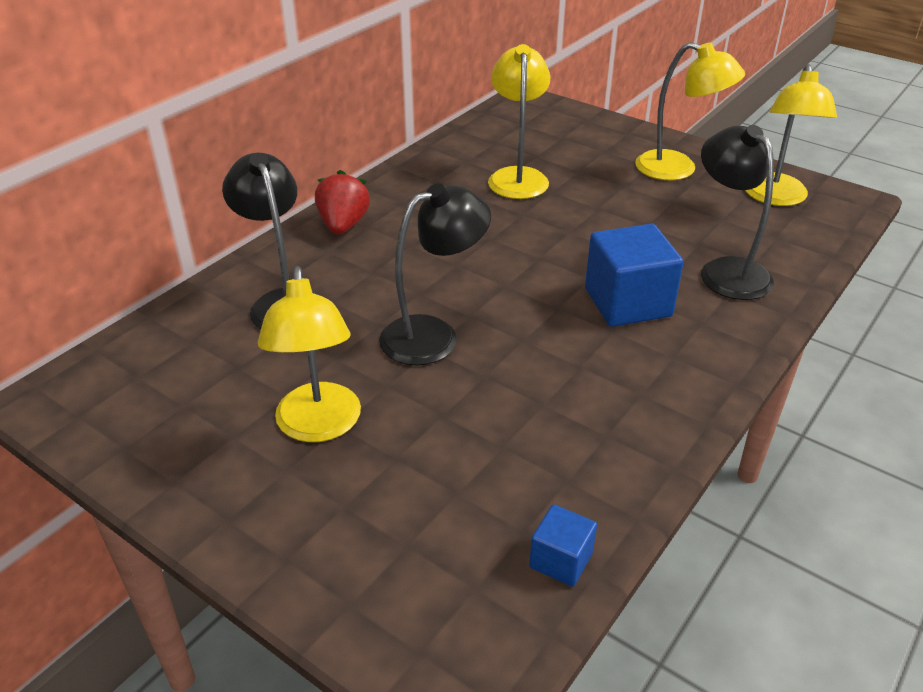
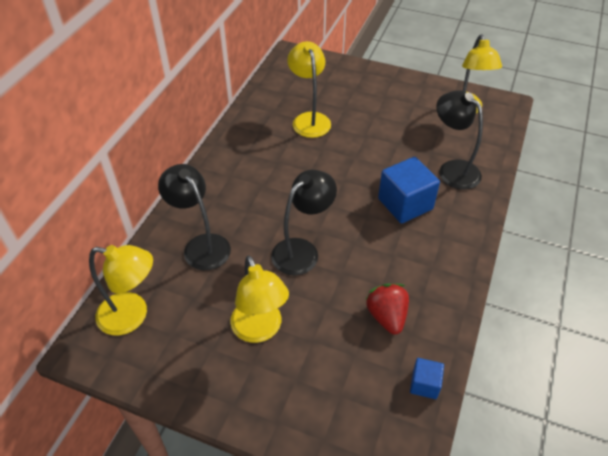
camera: 15 degrees left, 10 degrees up
(343, 225) = (215, 178): red strawberry -> red strawberry (387, 316)
(678, 169) = (403, 97): yellow lamp -> yellow lamp (132, 315)

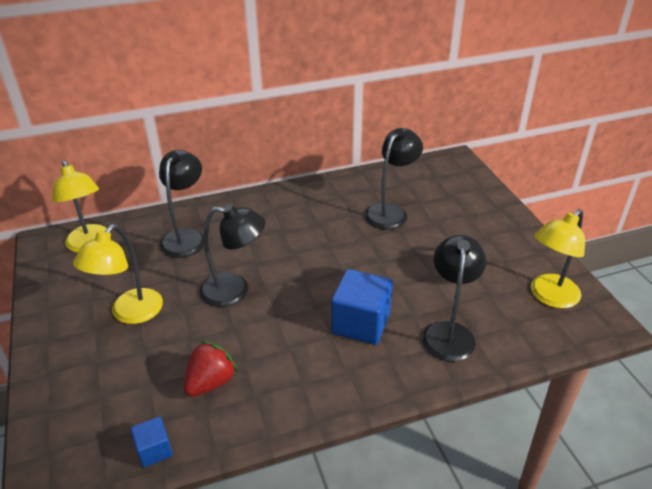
camera: 50 degrees right, 10 degrees down
(309, 119) = (390, 212): yellow lamp -> black lamp

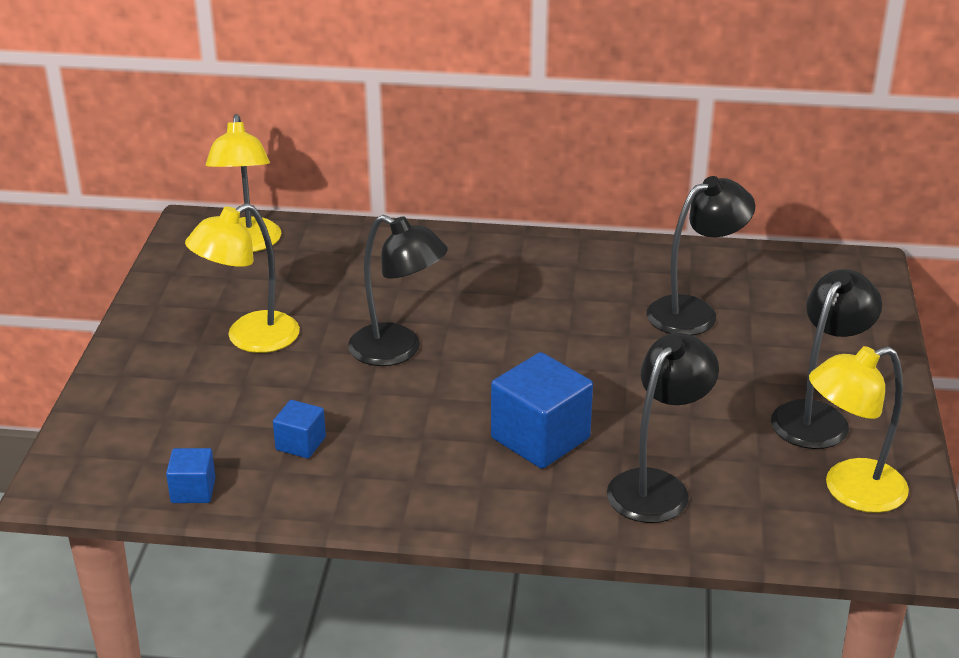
camera: 25 degrees right, 5 degrees down
(186, 237) = (376, 267): black lamp -> black lamp (817, 416)
(211, 382) = (300, 444): red strawberry -> blue cube

